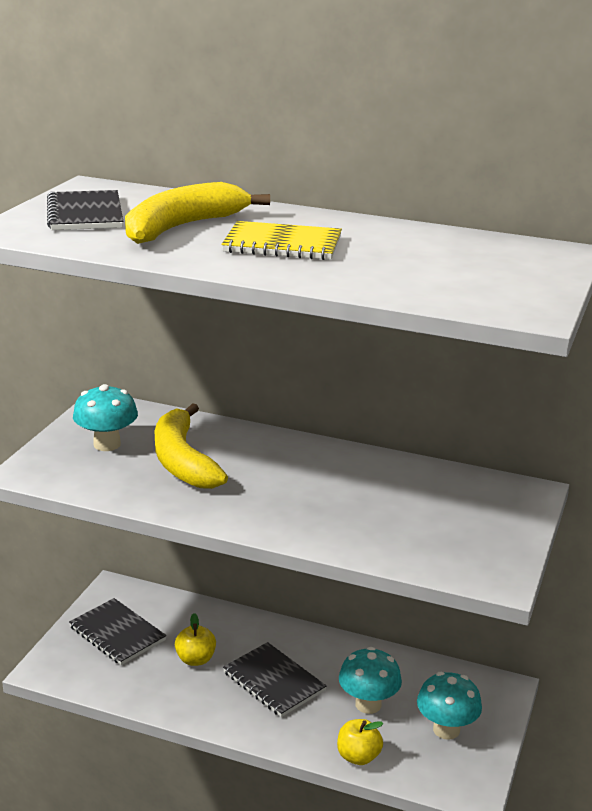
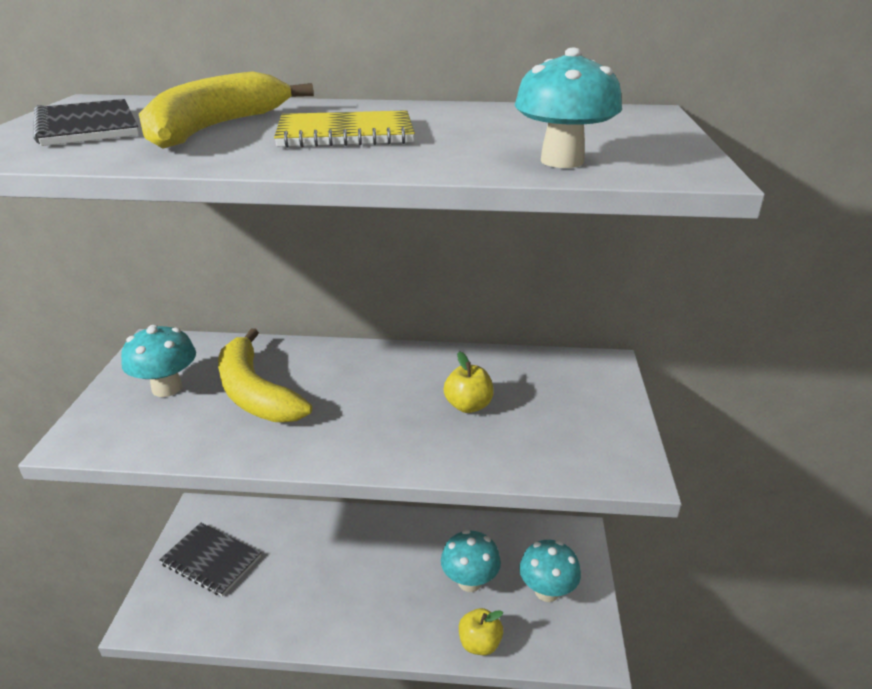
camera: 15 degrees left, 5 degrees up
(195, 659) = (295, 571): yellow apple -> yellow apple (468, 406)
(274, 681) = (376, 578): black notebook -> none
(436, 291) = (562, 161): none -> turquoise mushroom

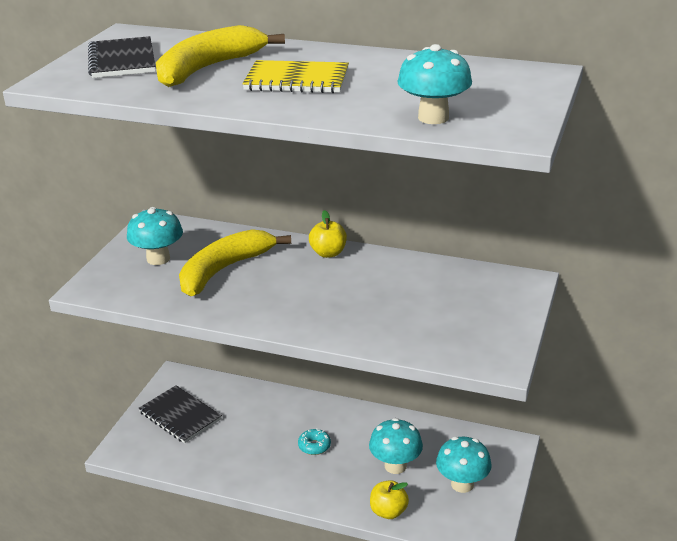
camera: 15 degrees right, 0 degrees up
(255, 393) = (224, 270): yellow banana -> yellow banana turned 60 degrees clockwise
(374, 572) = (314, 446): none -> turquoise donut
(468, 406) = (390, 300): yellow apple -> yellow apple (328, 253)

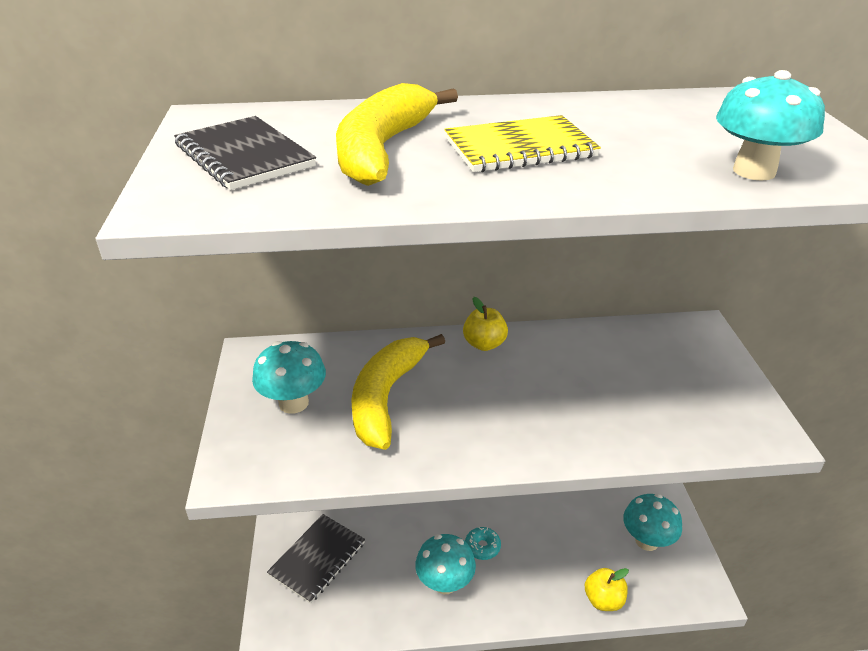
camera: 25 degrees left, 5 degrees up
(180, 416) = (317, 559): black notebook -> black notebook turned 75 degrees counterclockwise
(395, 466) = (574, 542): turquoise mushroom -> turquoise mushroom (445, 583)

